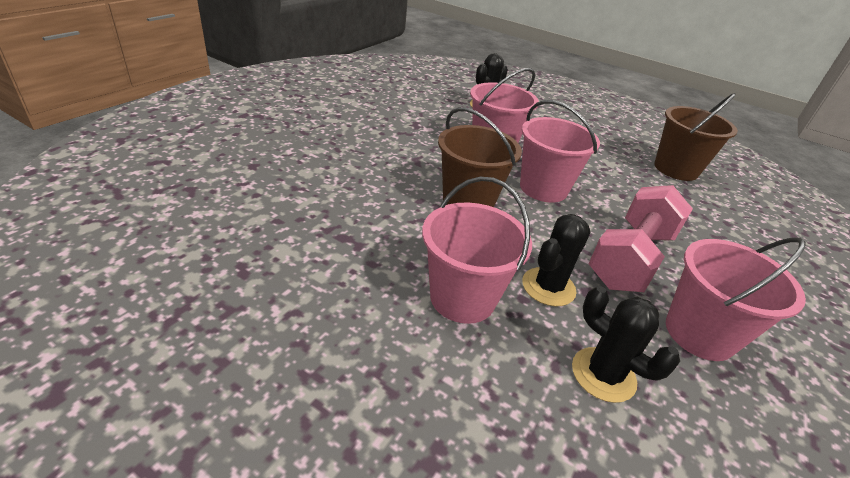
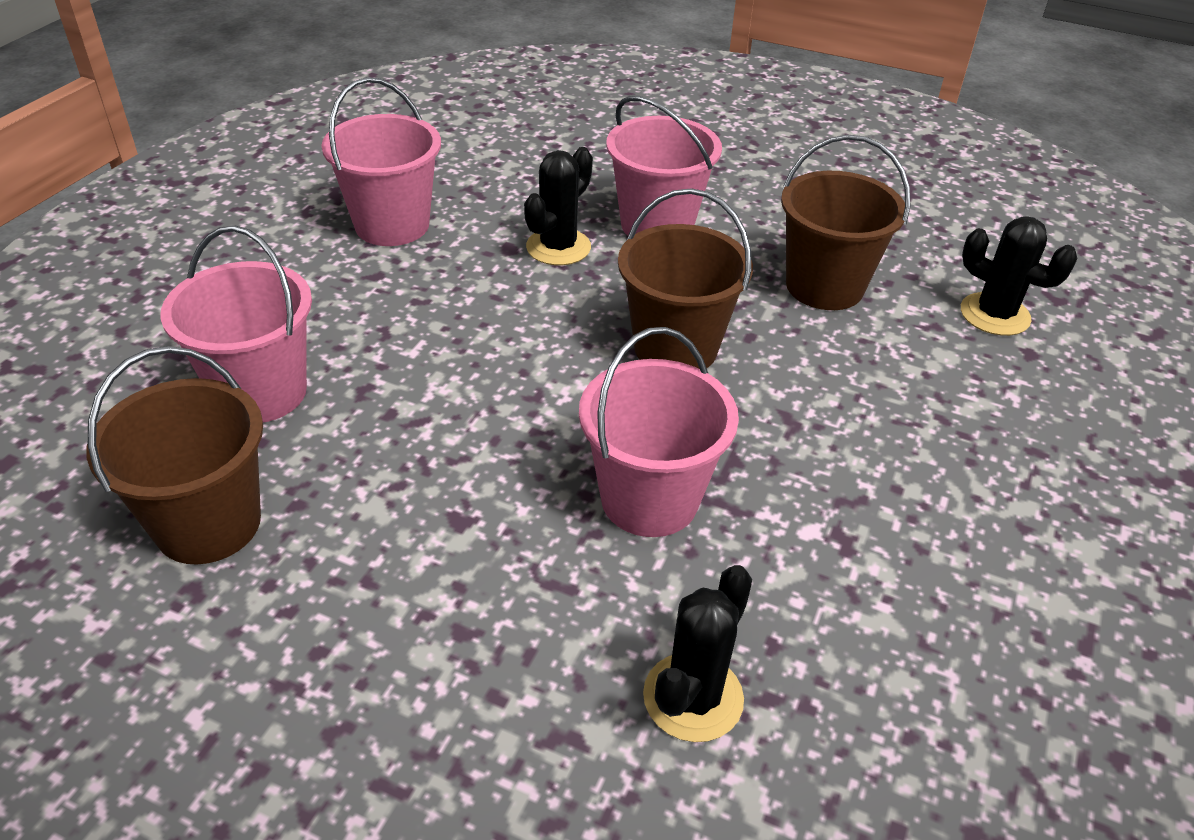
camera: 175 degrees right, 5 degrees up
(350, 223) = (824, 286): none -> brown bucket
(543, 188) = (546, 399): pink bucket -> pink bucket (260, 392)
(603, 374) = (515, 185): black cactus -> black cactus (994, 315)
(630, 258) = (434, 295): pink dumbbell -> none

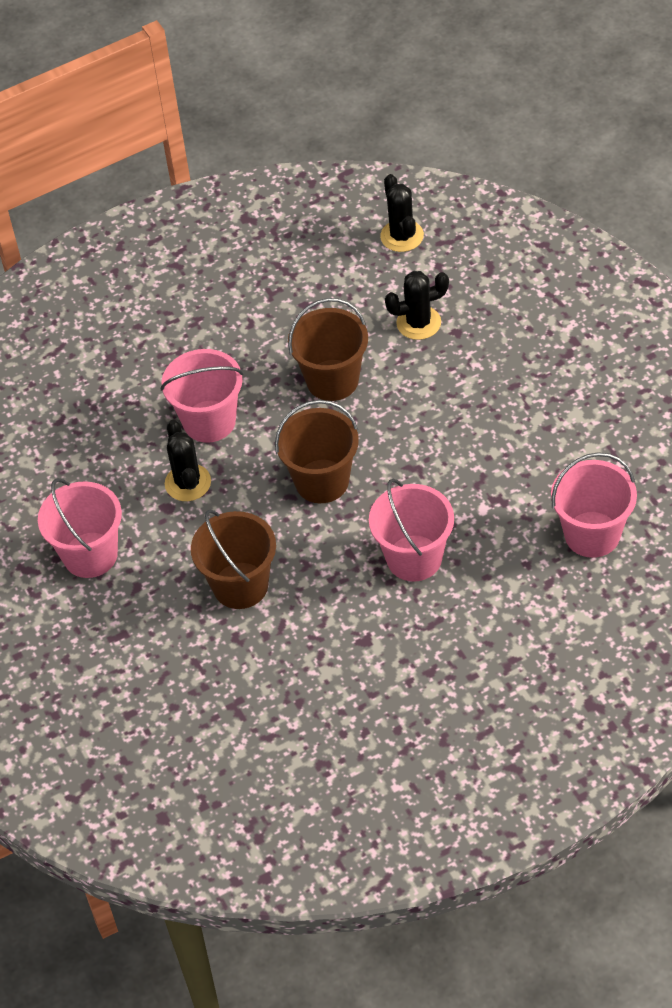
camera: 45 degrees left, 10 degrees up
(208, 524) = (282, 743): brown bucket -> brown bucket (240, 585)
(260, 392) = (199, 685): pink bucket -> pink bucket (592, 534)
(693, 697) = (527, 608): black cactus -> black cactus (402, 236)

